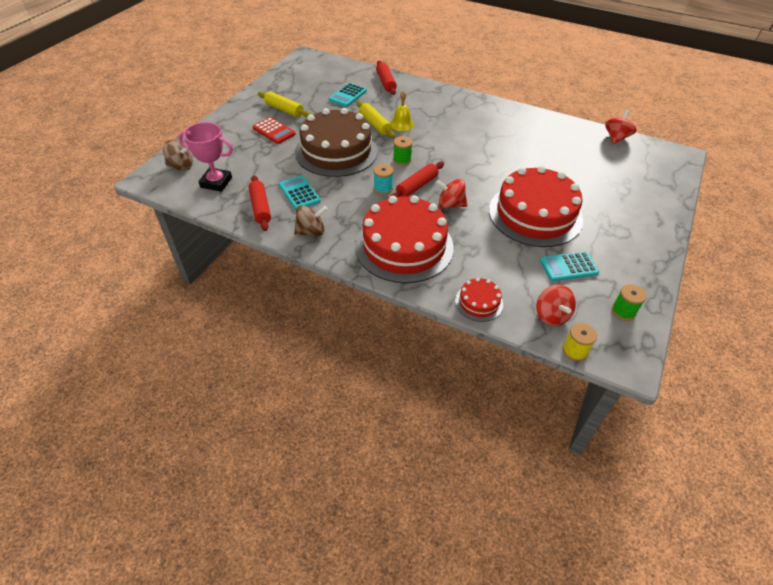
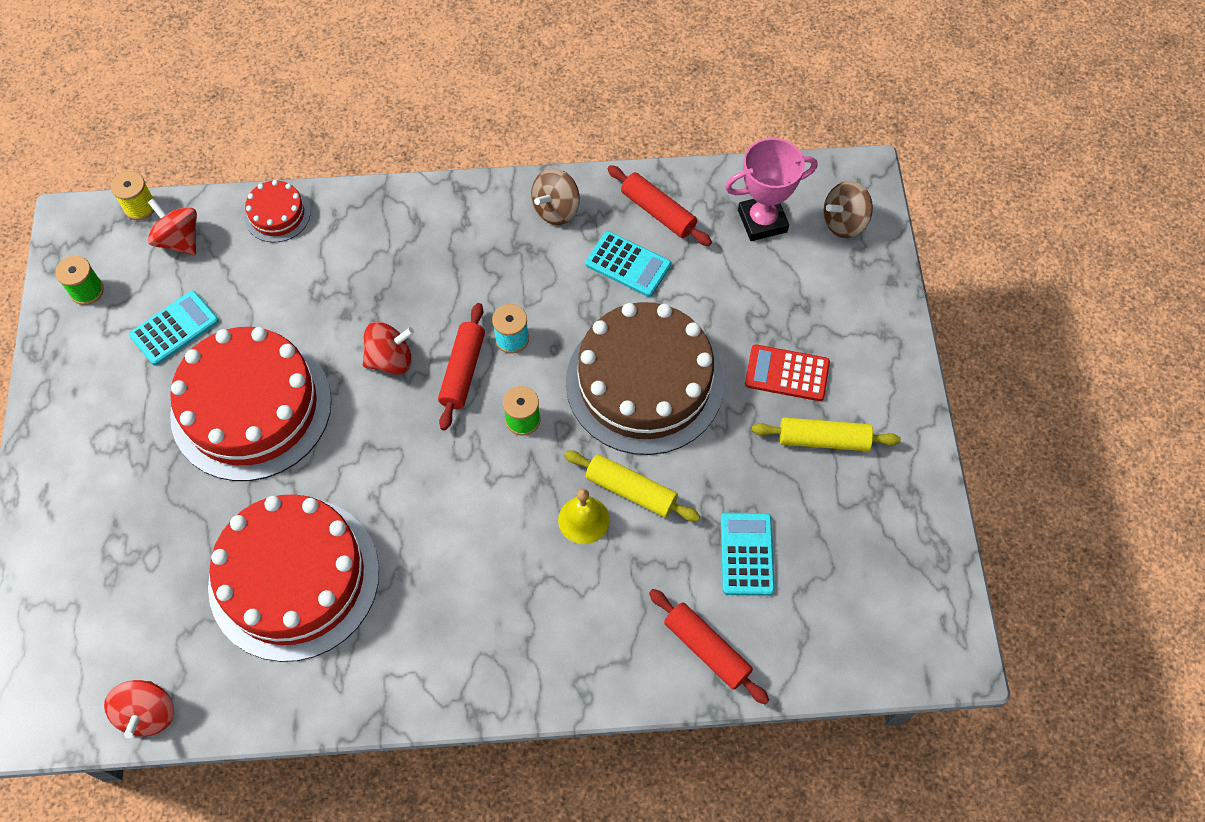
camera: 150 degrees right, 15 degrees up
(404, 246) = (416, 249): red cake -> red cake (294, 578)

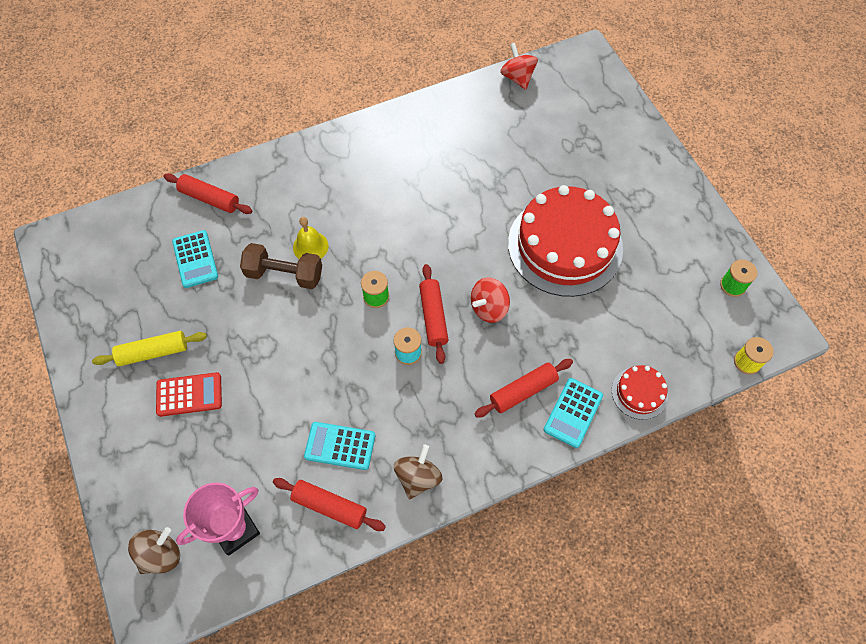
camera: 160 degrees right, 0 degrees up
(174, 328) = (652, 280): turquoise calculator -> turquoise calculator (573, 412)
(179, 240) = (697, 345): red spinning top -> none
(294, 578) = (477, 160): red cake -> none
(402, 256) = (523, 391): none -> red rolling pin
(631, 490) = (284, 274): yellow rolling pin -> brown dumbbell
(644, 382) = (297, 352): brown cake -> none

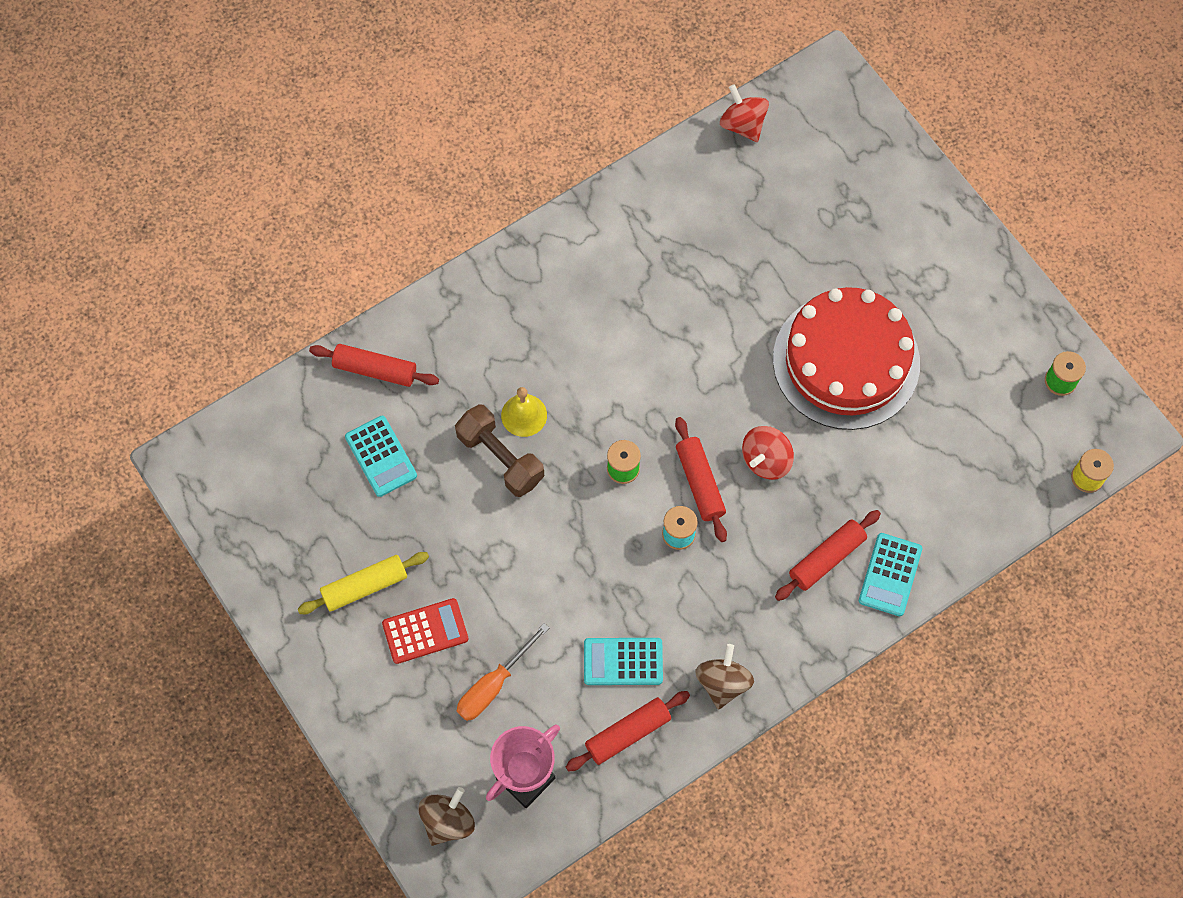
camera: 10 degrees left, 5 degrees up
(231, 447) = (493, 685): none -> orange screwdriver
(284, 274) = (500, 458): brown dumbbell -> brown dumbbell turned 45 degrees clockwise
(329, 506) = (628, 733): red rolling pin -> red rolling pin turned 45 degrees counterclockwise
(639, 393) = (964, 537): red cake -> none

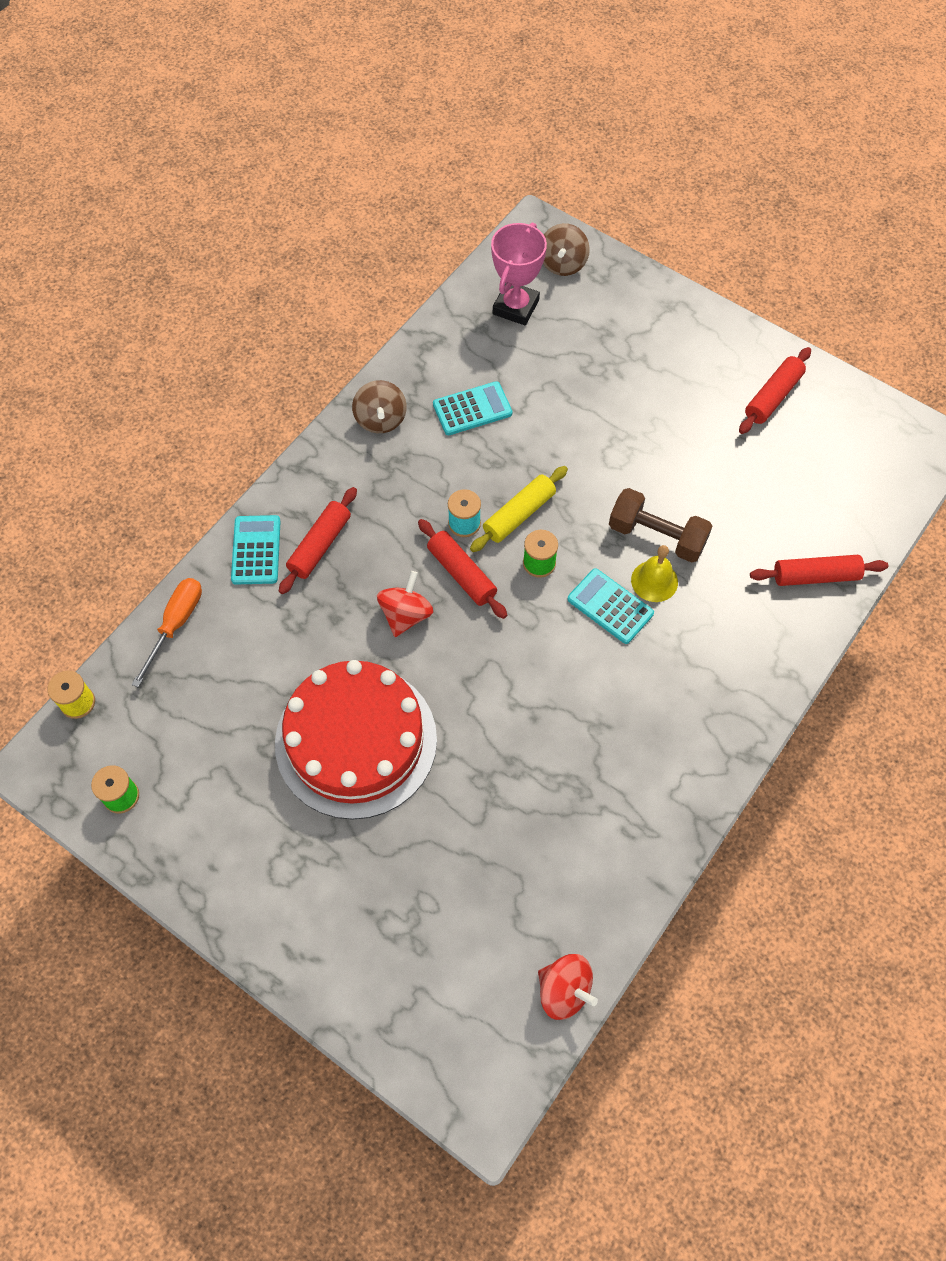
camera: 160 degrees right, 5 degrees down
(364, 586) = (718, 397): yellow rolling pin -> yellow rolling pin (519, 514)
(381, 456) = (765, 502): turquoise calculator -> turquoise calculator (610, 606)
(425, 631) = (649, 381): red calculator -> none
(493, 685) = (572, 360): orange screwdriver -> orange screwdriver (176, 624)
(628, 733) = (446, 360): red rolling pin -> red rolling pin (772, 397)

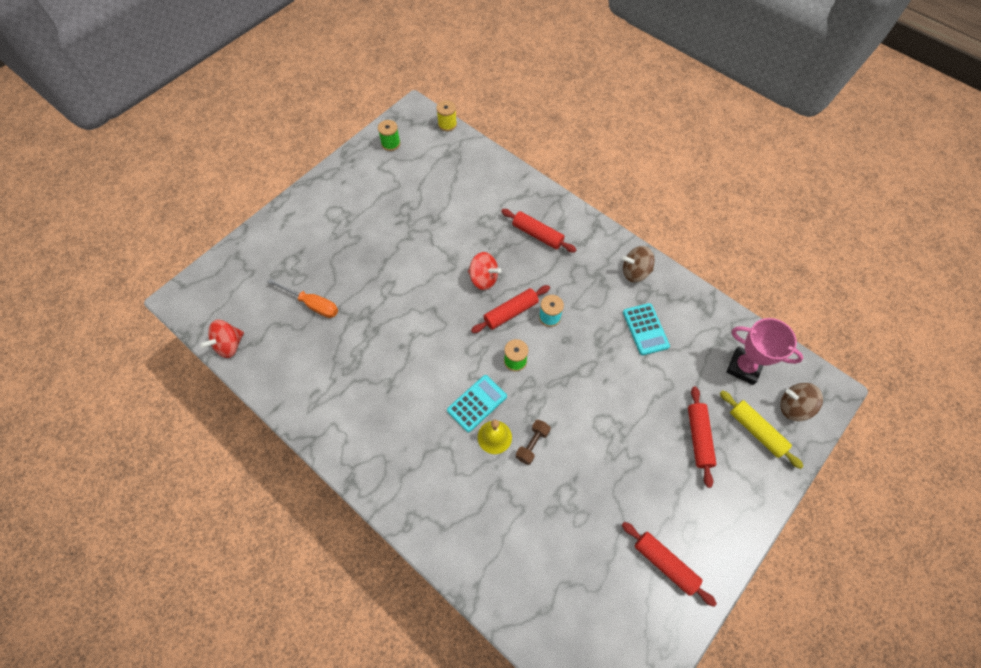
camera: 95 degrees right, 0 degrees up
(176, 624) = (489, 165): orange screwdriver -> orange screwdriver (312, 304)
(256, 550) = (536, 202): turquoise calculator -> none
(356, 741) = (403, 249): red cake -> none
(519, 514) = (555, 352): yellow rolling pin -> yellow rolling pin (756, 431)
(657, 536) = (532, 444): brown dumbbell -> brown dumbbell, size x0.60
(815, 576) = (488, 564): red rolling pin -> red rolling pin (698, 437)

